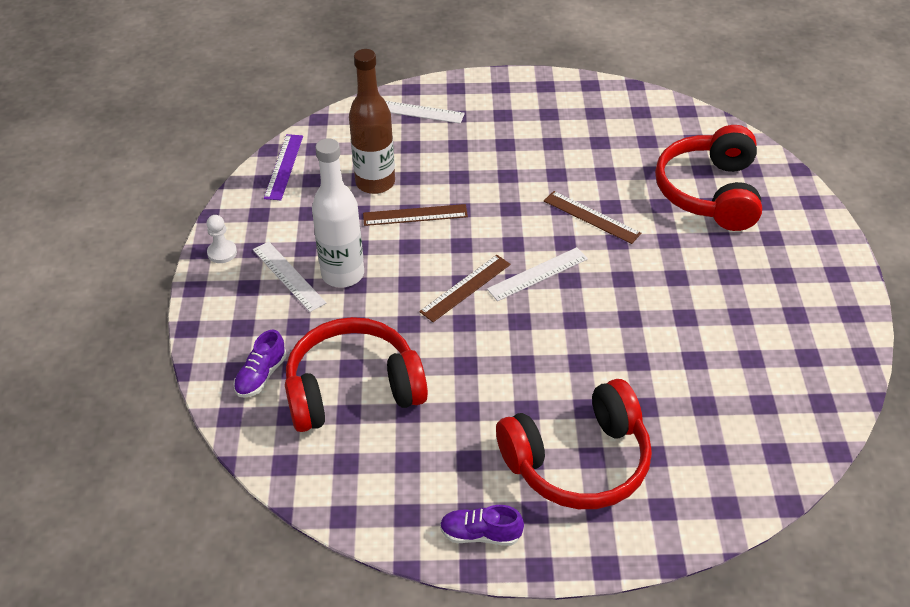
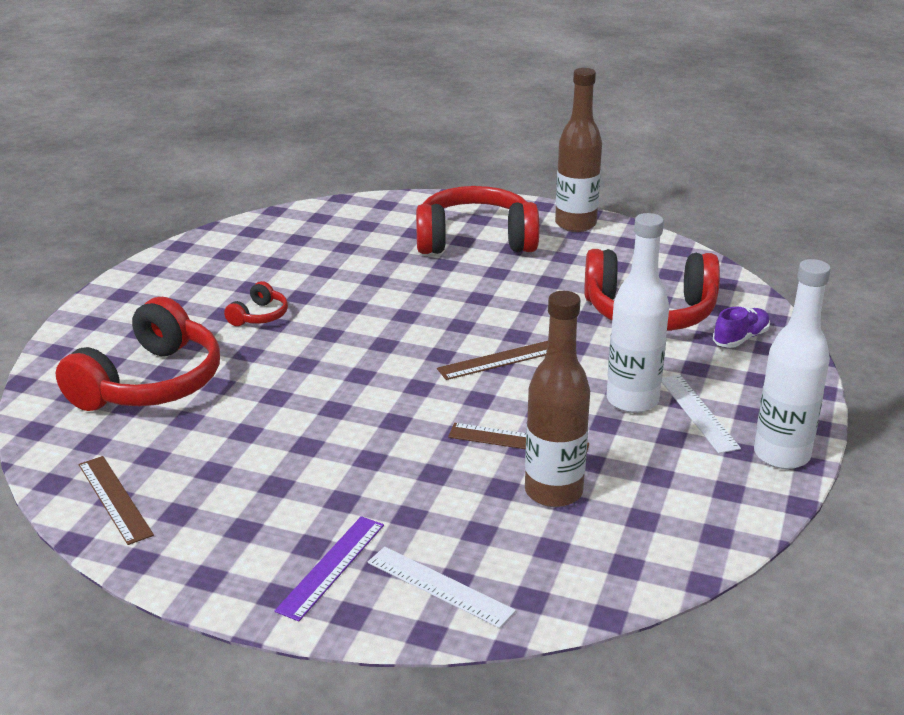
camera: 160 degrees left, 15 degrees down
(222, 253) = (781, 455): white pawn -> white bottle
(284, 166) = (682, 548): purple ruler -> purple ruler (331, 567)
(480, 534) = (575, 224): purple shoe -> brown bottle
(538, 274) = (413, 355): white ruler -> none
(591, 217) = (308, 391): brown ruler -> brown ruler (114, 499)
(697, 282) = (259, 316): none -> red headphones

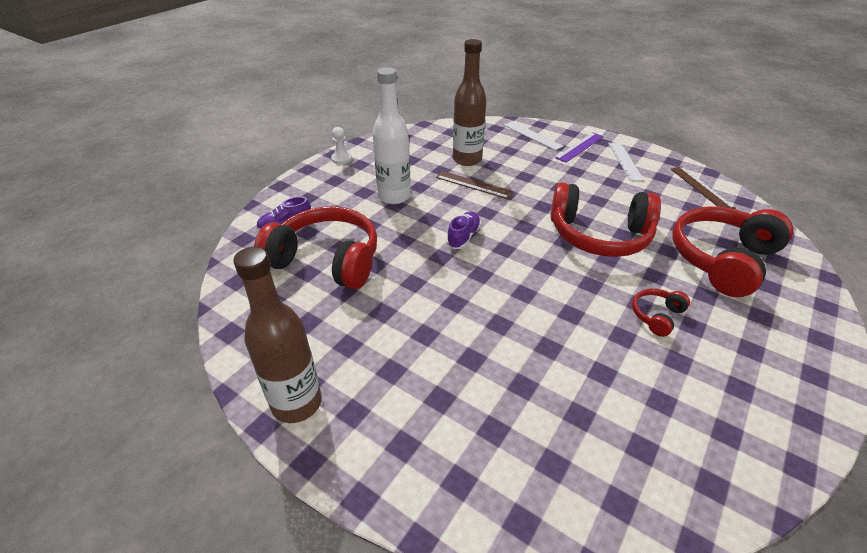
camera: 165 degrees left, 10 degrees up
(475, 240) = (425, 395): red headphones -> red headphones (599, 235)
(498, 360) = (463, 237): brown ruler -> purple shoe
(698, 413) = (362, 184): white ruler -> white ruler (625, 161)
(781, 455) = (341, 159): white bottle -> white pawn

